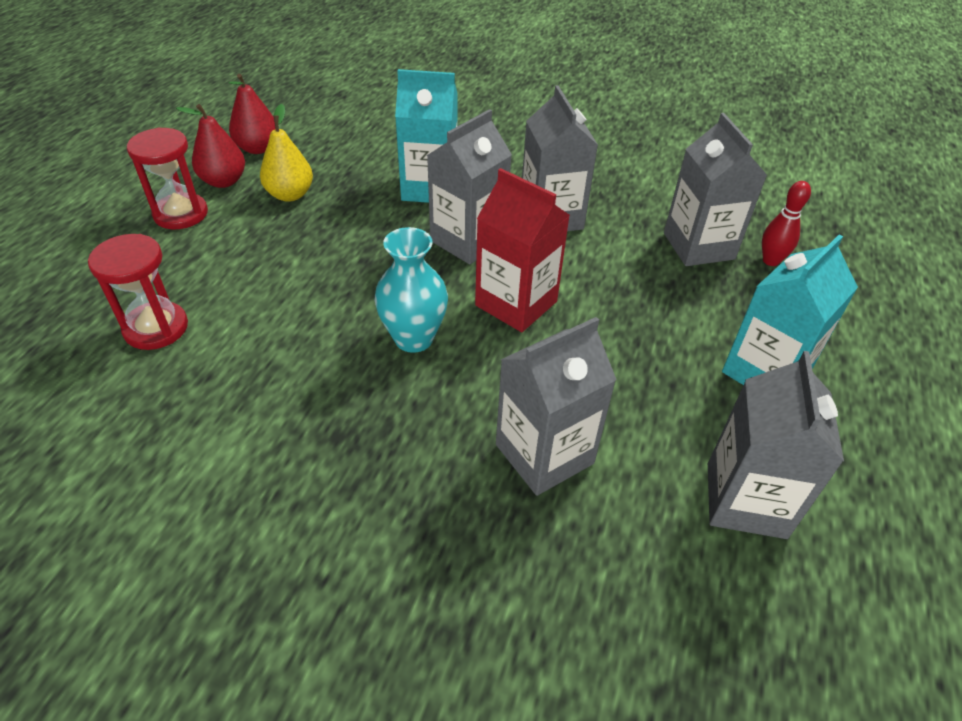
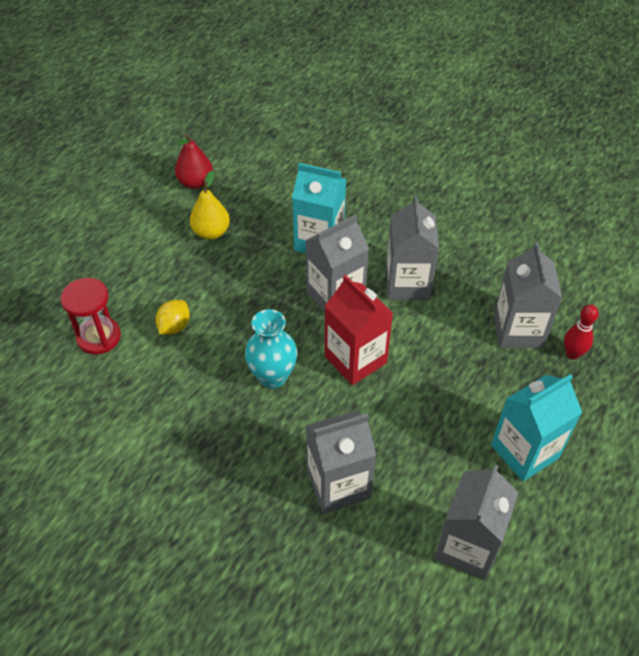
camera: 15 degrees right, 5 degrees up
(181, 214) = (129, 239): red hourglass -> none
(224, 181) = (164, 212): red pear -> none
(263, 301) = (174, 326): none -> yellow lemon

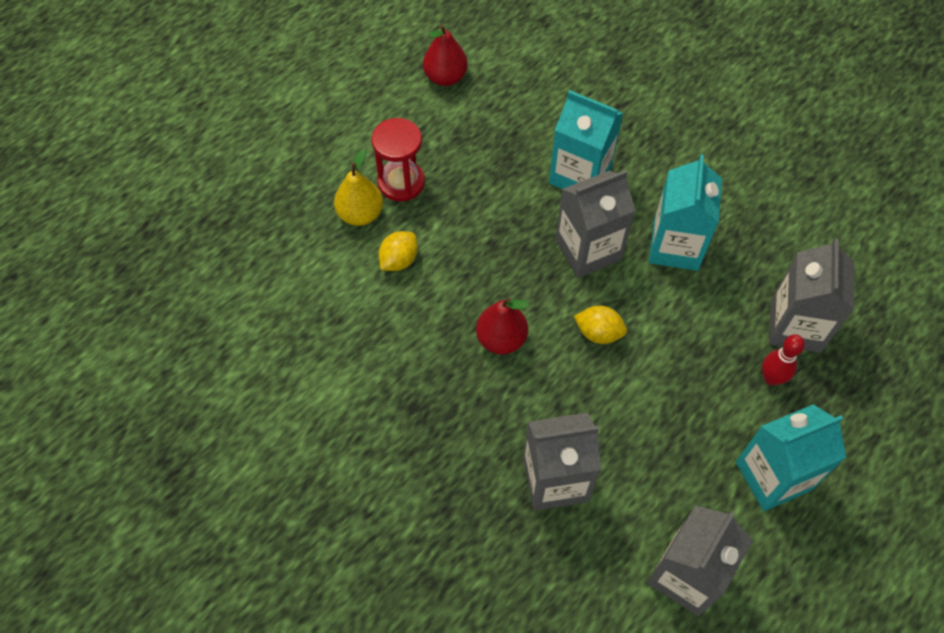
camera: 10 degrees right, 10 degrees up
(99, 337) = (313, 260): red hourglass -> red hourglass (401, 182)
(211, 232) = (455, 146): yellow pear -> yellow pear (360, 214)
(273, 376) = (501, 339): turquoise vase -> red pear
(355, 359) = (598, 333): red carton -> yellow lemon
(407, 284) = (675, 246): grey carton -> turquoise carton
(572, 354) = (854, 365): red bowling pin -> red bowling pin (771, 378)

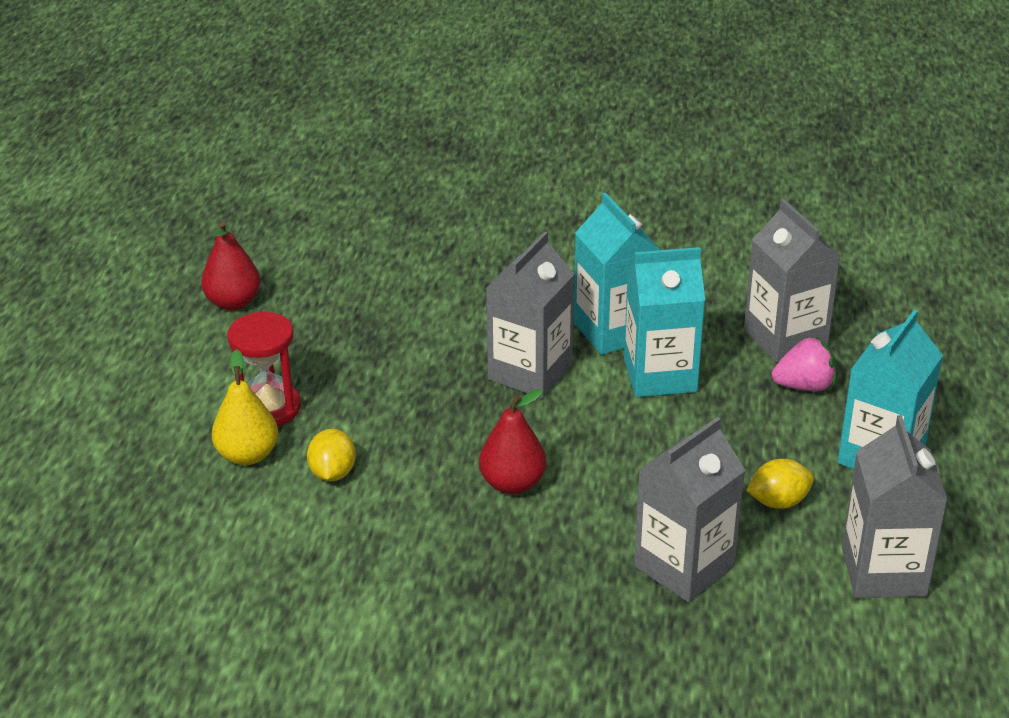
camera: 35 degrees left, 25 degrees down
(580, 175) = (462, 319): turquoise carton -> turquoise carton (660, 375)
(598, 333) = (607, 431): yellow lemon -> yellow lemon (778, 502)
(771, 378) = (804, 386): red bowling pin -> pink strawberry

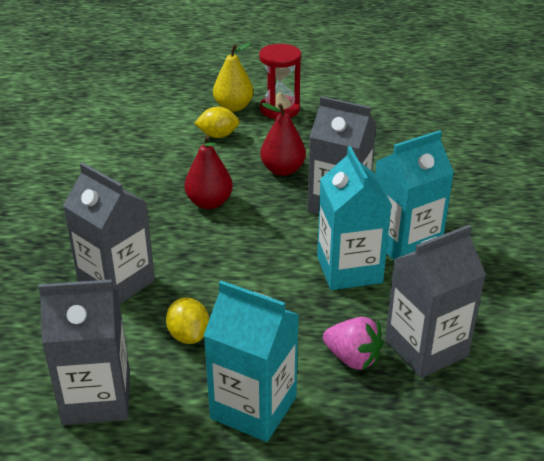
camera: 85 degrees right, 0 degrees up
(233, 302) = (387, 87): red pear -> red pear (283, 170)
(804, 386) = (352, 358): pink strawberry -> pink strawberry turned 45 degrees counterclockwise

